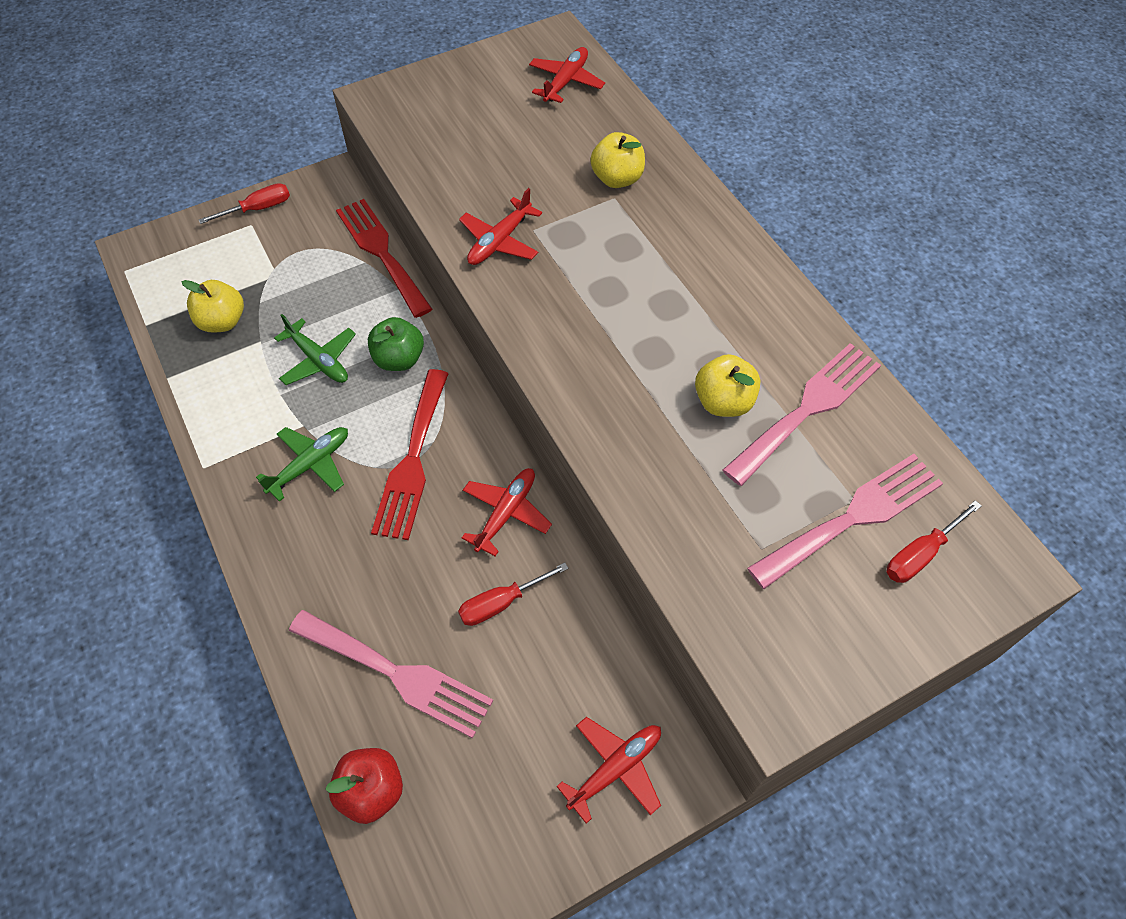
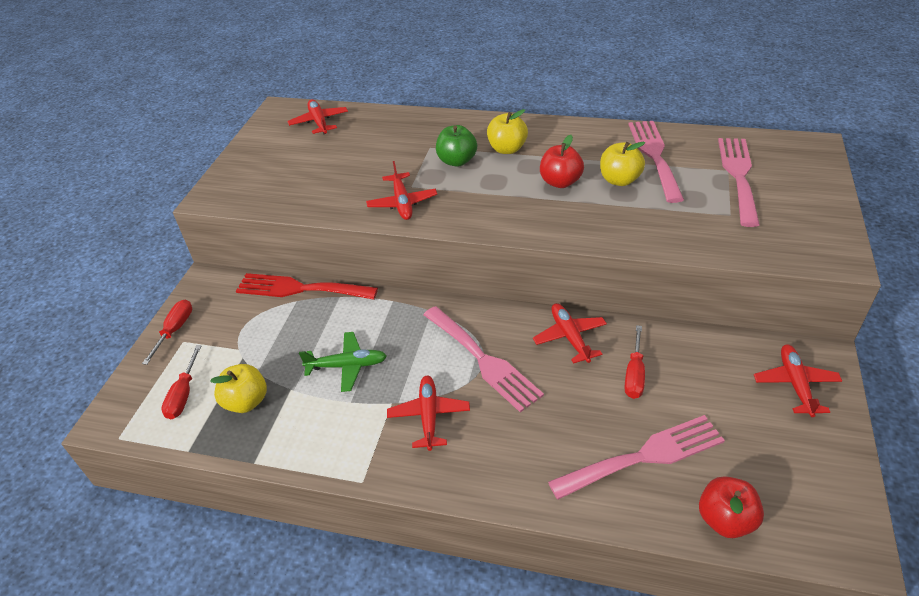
camera: 45 degrees left, 15 degrees down
(310, 465) = (429, 416): green plane -> red plane
(399, 359) = (396, 325): green apple -> green apple (457, 161)
(412, 460) = (483, 360): red fork -> pink fork
(617, 179) = (417, 140): yellow apple -> yellow apple (507, 149)
(664, 349) = (560, 182): none -> red apple
(919, 554) = (781, 167): red screwdriver -> red screwdriver (183, 395)

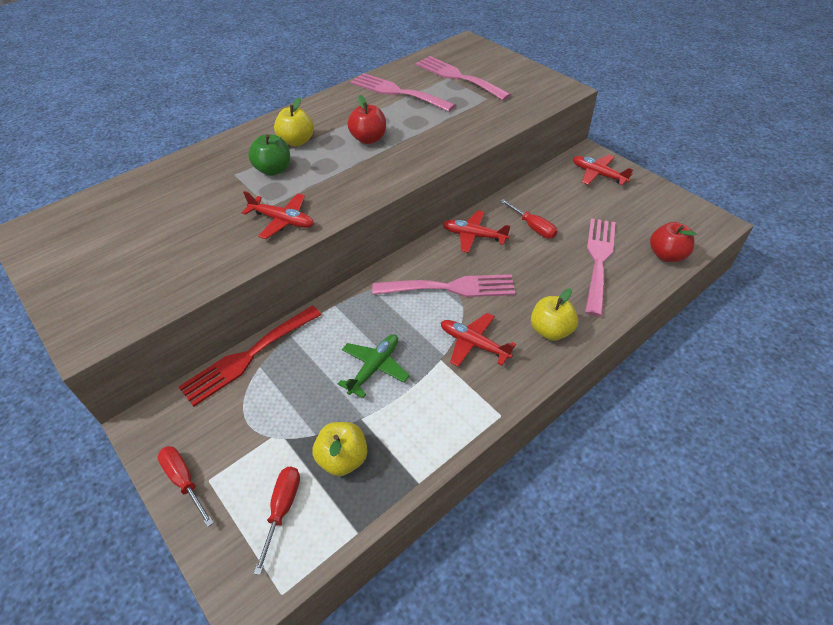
camera: 55 degrees left, 5 degrees up
(183, 395) = (283, 508): red screwdriver -> red screwdriver turned 120 degrees counterclockwise
(319, 122) = (92, 216): red plane -> none
(619, 180) = (401, 116): yellow apple -> yellow apple (551, 330)

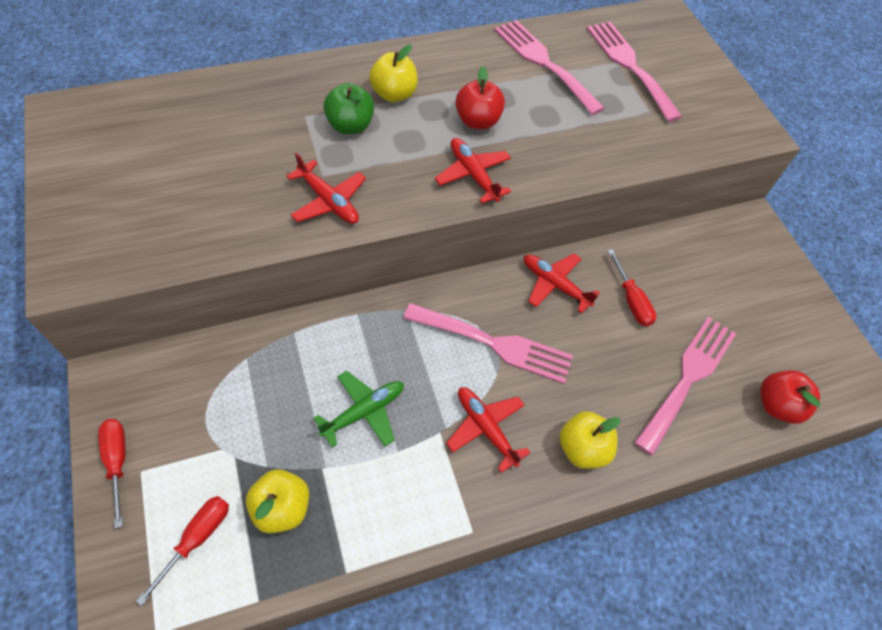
camera: 15 degrees right, 10 degrees up
(247, 357) = (239, 341): red fork -> none
(598, 174) = (750, 256): red plane -> red plane (473, 175)

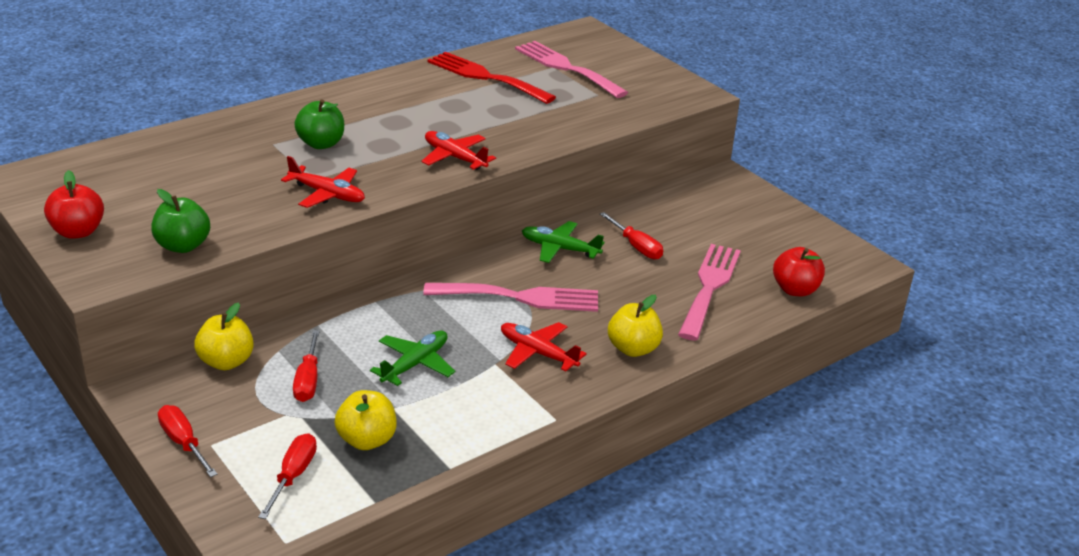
camera: 15 degrees left, 25 degrees down
(164, 245) = (183, 246): none -> green apple
(258, 407) = (308, 381): none -> red screwdriver
(394, 94) = (352, 117): yellow apple -> yellow apple (226, 362)
(477, 121) = (441, 123): red apple -> red apple (78, 232)
(544, 63) = (485, 77): pink fork -> red fork
(555, 285) = (559, 249): red plane -> green plane

